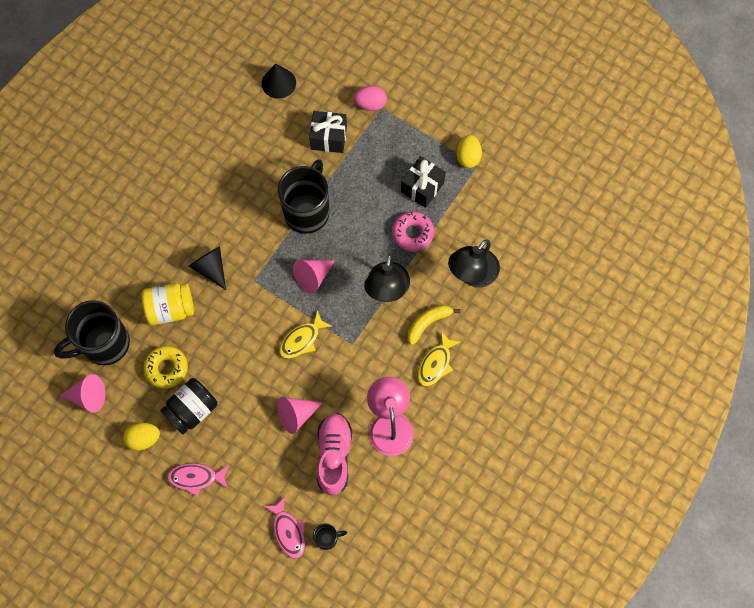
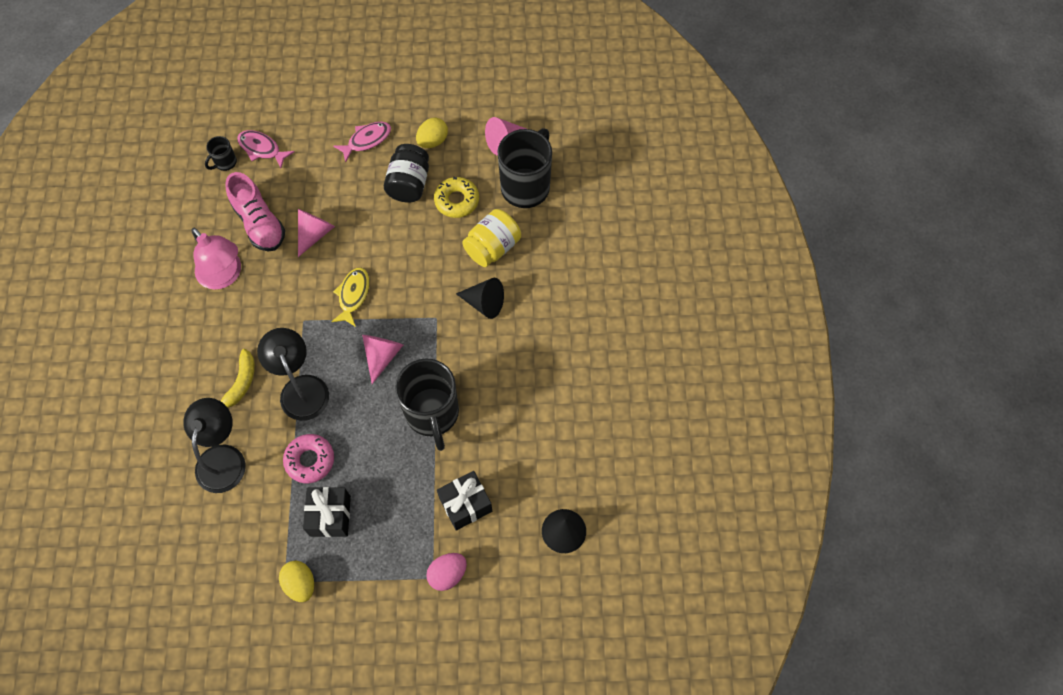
camera: 145 degrees right, 5 degrees down
(435, 363) = (211, 351): yellow fish -> none

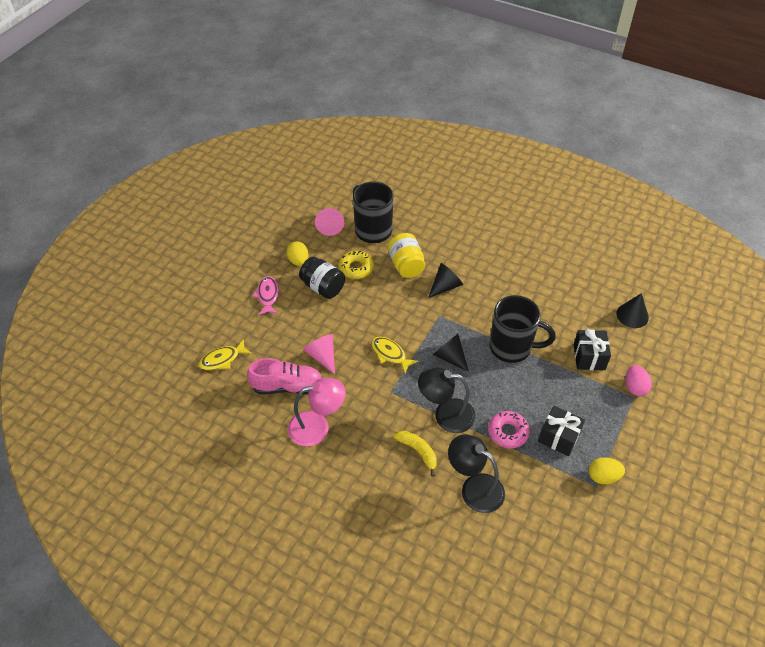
camera: 60 degrees left, 15 degrees down
(225, 163) = (215, 387): black mug -> none
(262, 149) = (222, 359): pink fish -> yellow fish
(382, 356) = (450, 357): pink cone -> black cone

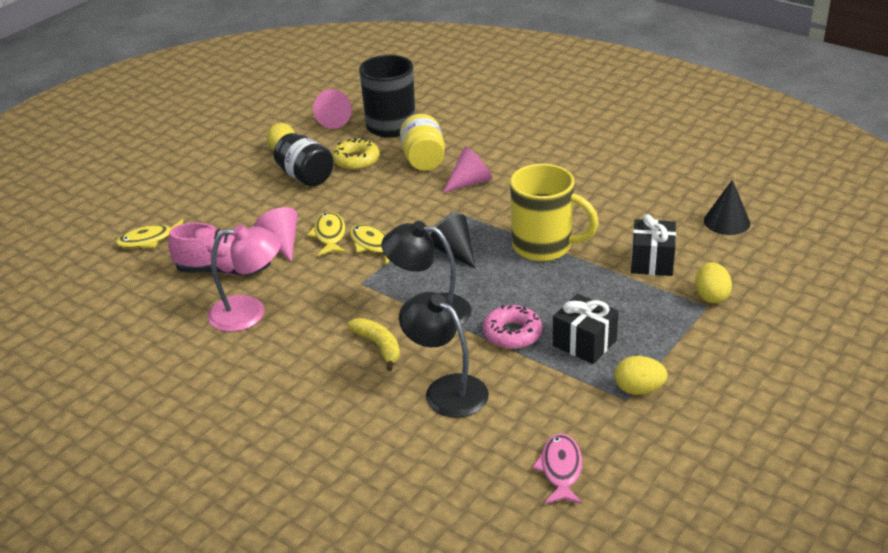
camera: 10 degrees right, 15 degrees down
(267, 295) = (231, 182): pink fish -> pink fish (560, 469)
(356, 346) = (329, 235): none -> yellow fish
(445, 286) = (470, 182): black cone -> pink cone
(512, 347) = (544, 246): black mug -> yellow mug
(635, 387) = (711, 296): pink egg -> yellow egg

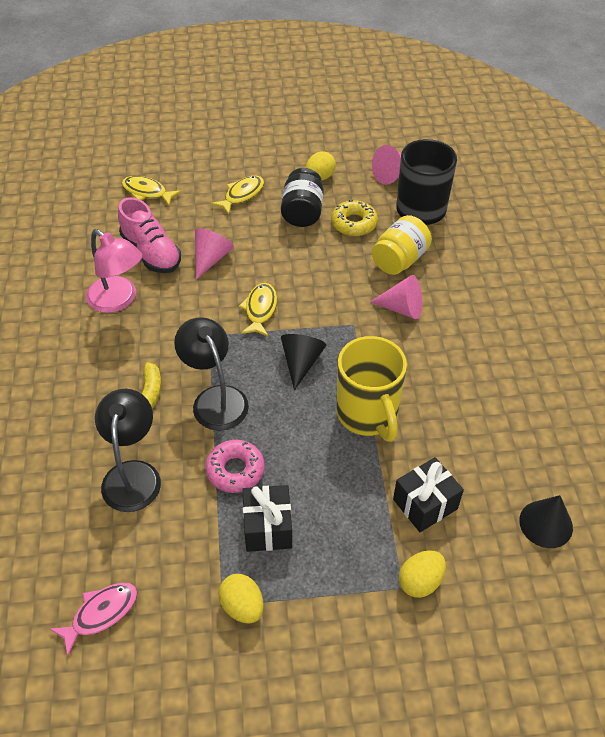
camera: 45 degrees right, 15 degrees up
(329, 235) = (247, 277): yellow fish -> yellow fish (242, 195)

